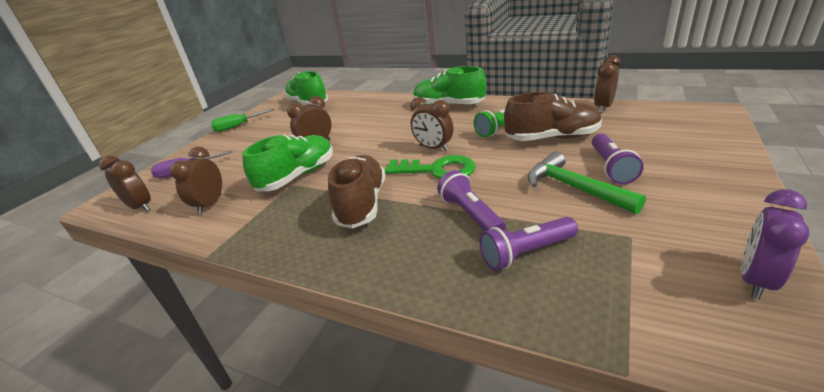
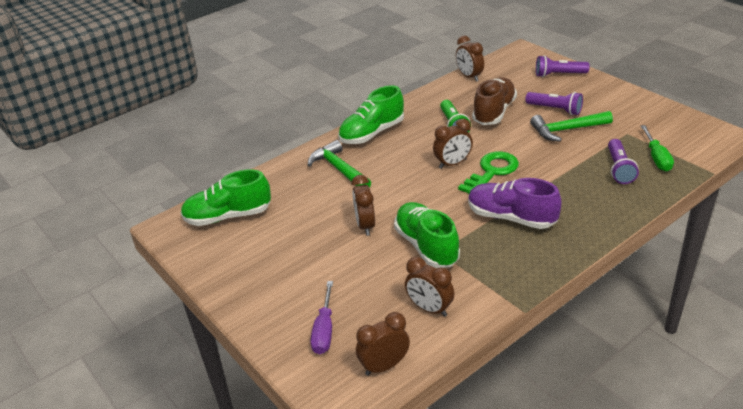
camera: 65 degrees left, 5 degrees up
(237, 126) = (225, 282): green screwdriver -> green screwdriver (657, 158)
(362, 204) = (511, 218): brown shoe -> purple shoe
(386, 112) = (339, 169): none -> green hammer
(471, 214) = (565, 175): purple flashlight -> purple flashlight (559, 74)
(755, 280) = (677, 119): purple clock -> none

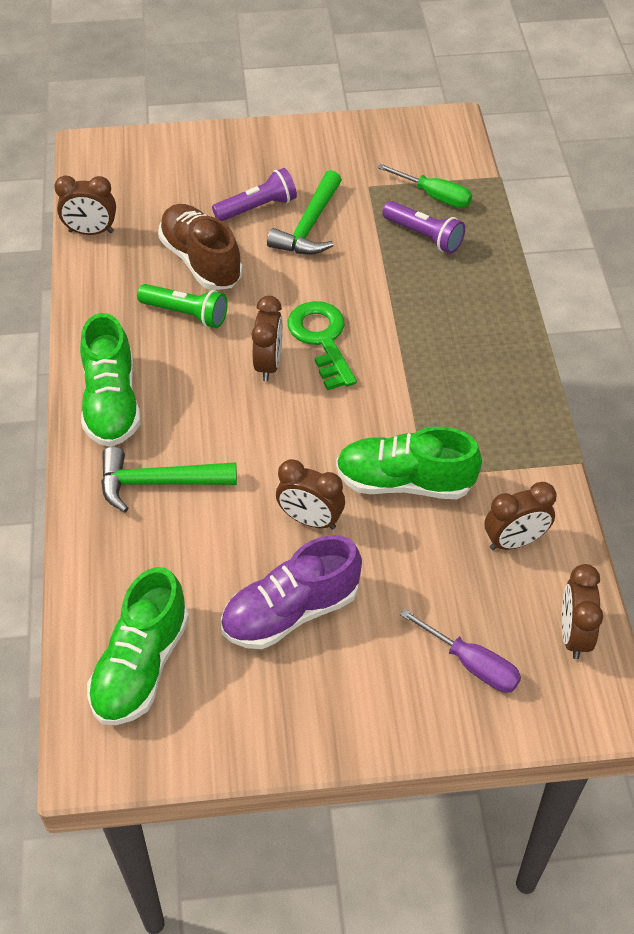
camera: 60 degrees left, 15 degrees up
(511, 218) = (423, 376): purple shoe -> purple shoe (291, 612)
(559, 74) = (188, 155): purple flashlight -> none

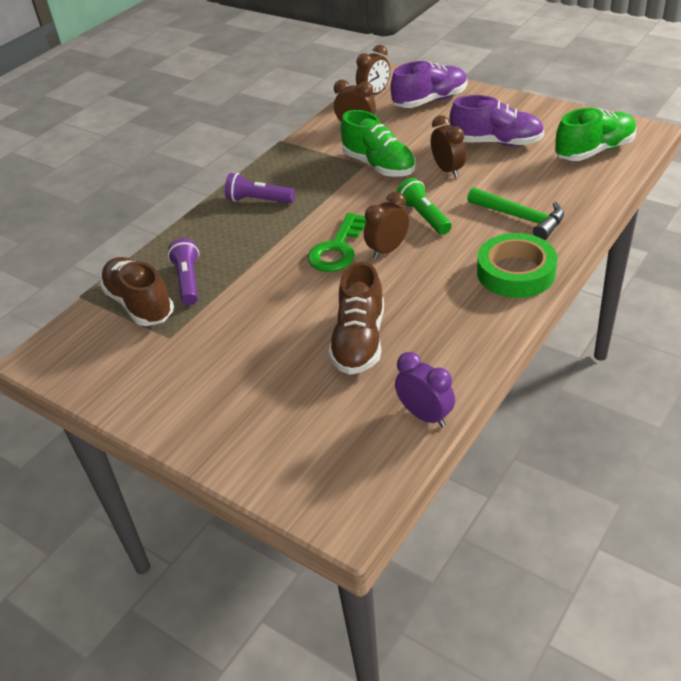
camera: 135 degrees left, 10 degrees down
(91, 232) = (425, 415): brown clock -> purple clock
(112, 403) = (516, 272): green shoe -> green tape
(186, 314) = (410, 306): green flashlight -> green flashlight (424, 216)
(258, 208) = (269, 363): purple flashlight -> purple flashlight (259, 200)
(309, 226) = (251, 327): green hammer -> none
(435, 196) = (140, 304): green screwdriver -> brown shoe
(472, 664) = (430, 101): purple screwdriver -> purple shoe

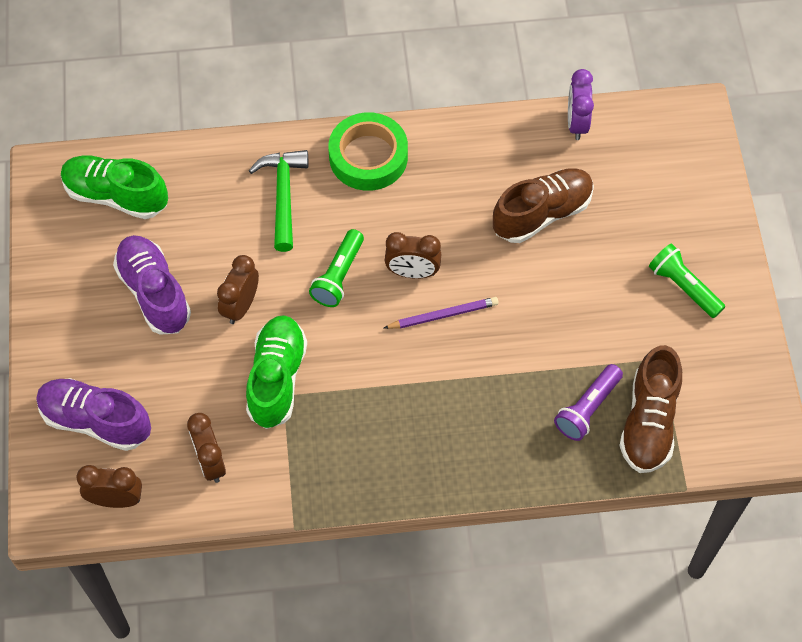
camera: 135 degrees left, 20 degrees up
(201, 387) = (683, 287): none -> green flashlight
(259, 200) = (423, 452): purple flashlight -> none
(337, 249) = (443, 315): green key -> purple pencil

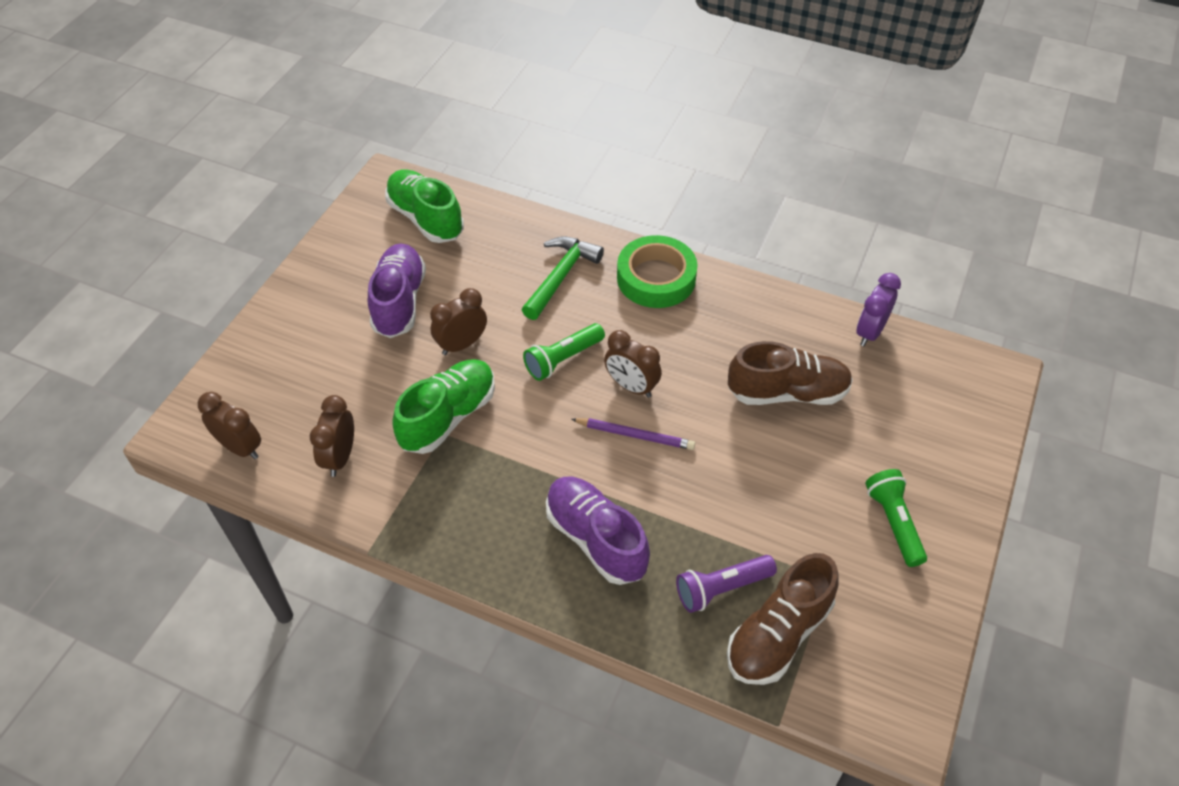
camera: 30 degrees right, 10 degrees down
(96, 421) = (275, 377): purple shoe -> purple shoe (596, 539)

